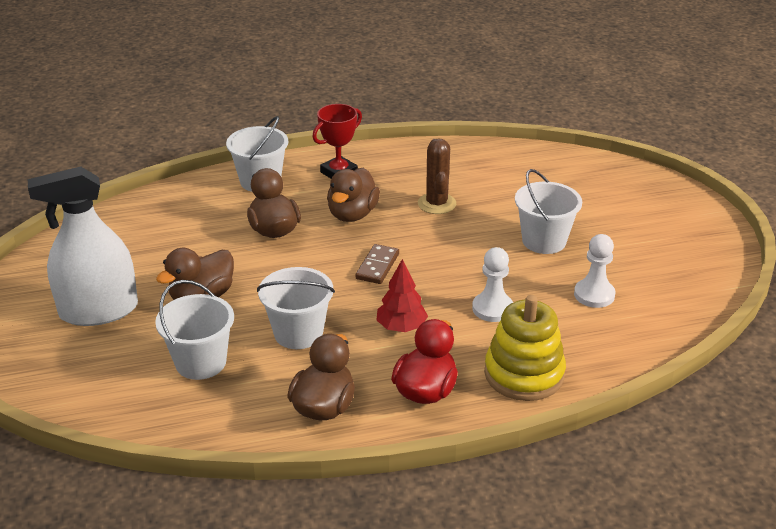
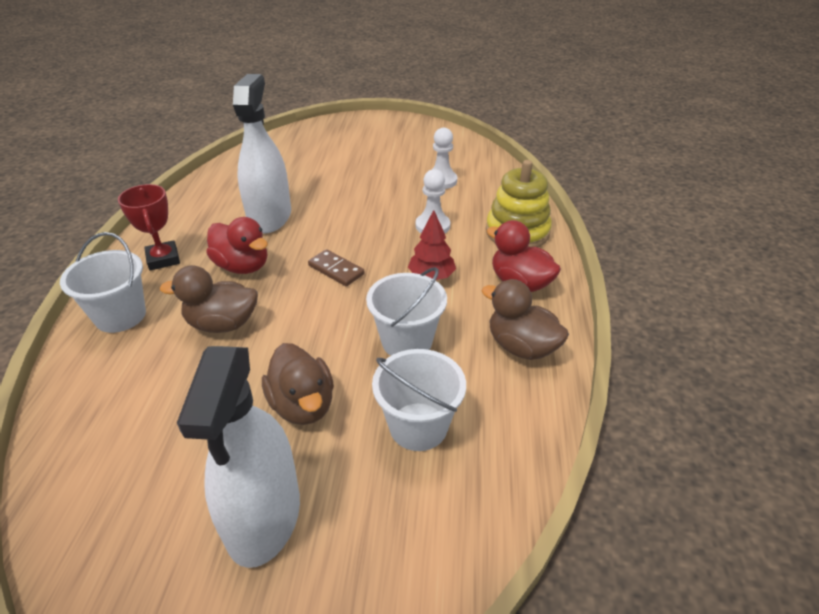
camera: 70 degrees left, 5 degrees up
(352, 214) = (242, 266): brown duck -> red duck
(436, 204) = (270, 217): brown cactus -> white spray bottle
(544, 241) = (363, 183): white bucket -> none

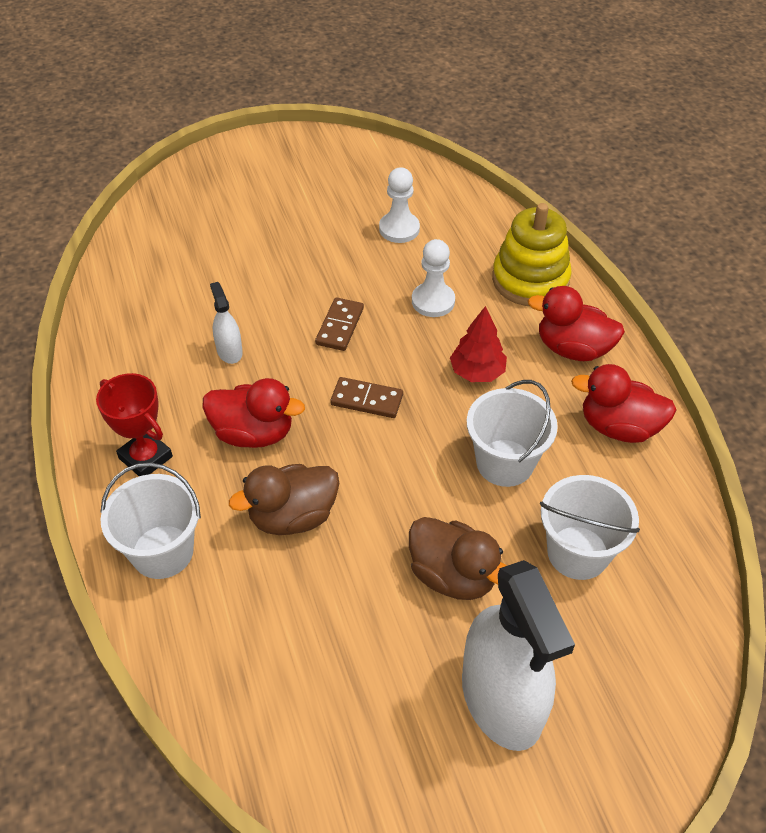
camera: 25 degrees left, 10 degrees up
(270, 217) = (229, 351): white spray bottle -> white spray bottle, size x0.44
(354, 223) = (339, 326): none -> brown domino
(521, 347) = (618, 427): brown duck -> red duck

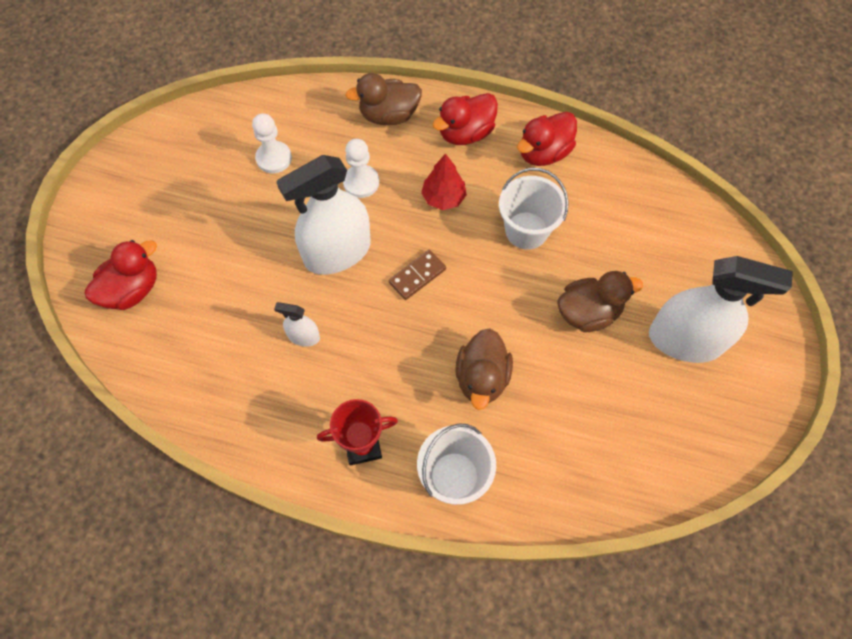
camera: 55 degrees left, 15 degrees up
(253, 433) = (393, 363): red duck -> red duck (132, 290)
(339, 326) = (337, 252): brown domino -> white spray bottle
(530, 280) = (389, 115): yellow stacking toy -> brown duck
(578, 552) = (616, 236): white bucket -> none

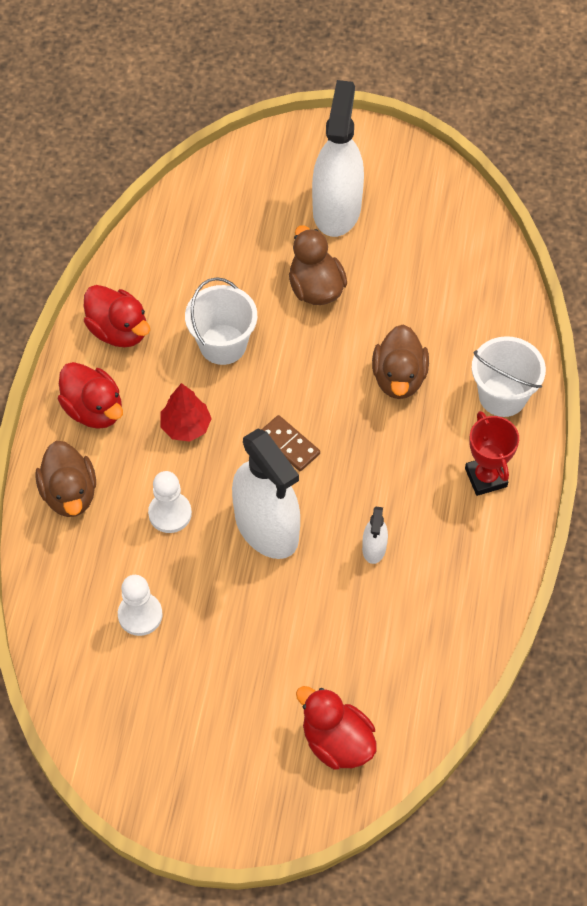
camera: 95 degrees left, 5 degrees down
(482, 378) = (399, 378): brown duck -> brown duck turned 90 degrees clockwise

